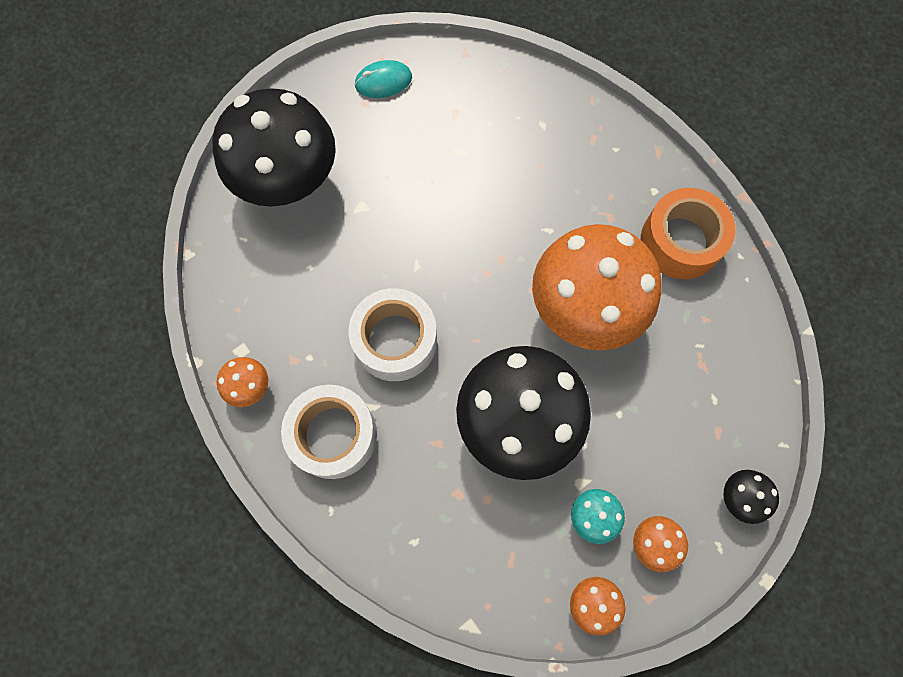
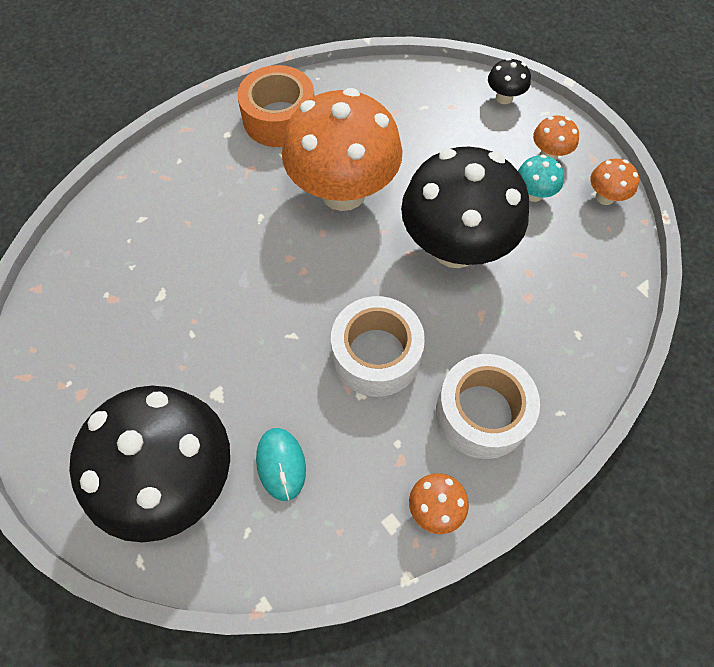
camera: 90 degrees left, 10 degrees down
(383, 81) = (54, 374): turquoise mouse -> turquoise mouse (281, 464)

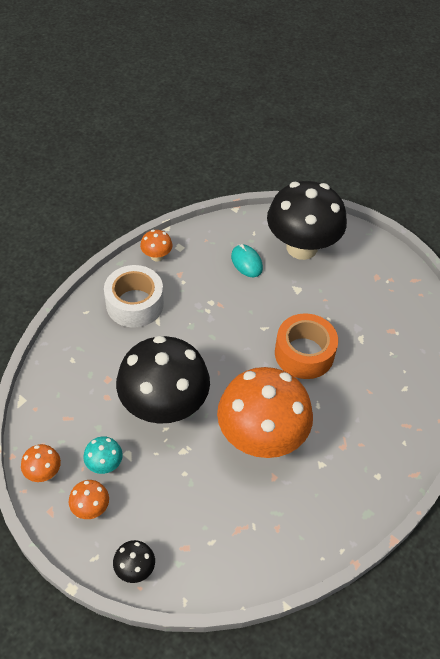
camera: 165 degrees right, 10 degrees down
(279, 119) = (339, 501): orange tape -> orange tape (304, 353)
(376, 354) = (206, 325): white tape -> none

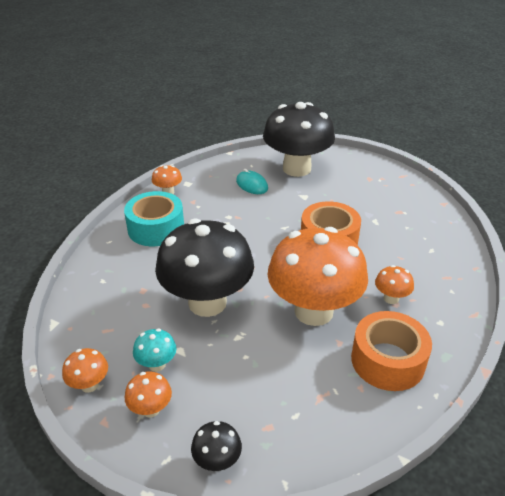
camera: 10 degrees left, 15 degrees down
(134, 304) = (156, 228): white tape -> turquoise tape
(311, 506) = (387, 360): none -> orange tape
(340, 439) = (391, 298): none -> orange mushroom

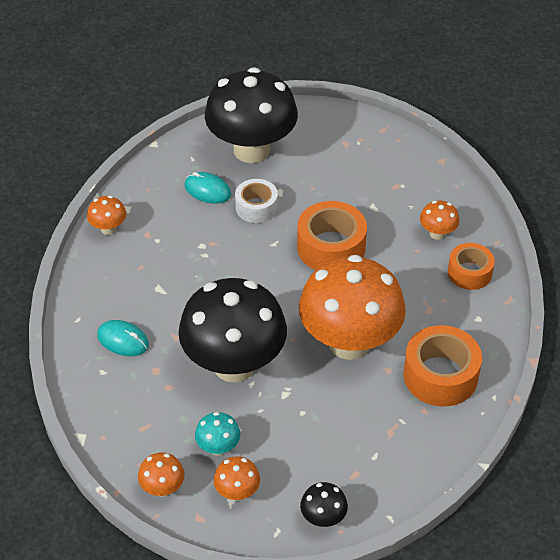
camera: 20 degrees left, 10 degrees up
(132, 263) = (123, 340): none -> turquoise mouse
(156, 228) = (124, 286): turquoise tape -> none
(282, 202) = (256, 207): none -> white tape
(391, 298) = (422, 304): orange mushroom -> orange mushroom (437, 233)
(443, 284) = (469, 272): none -> orange tape

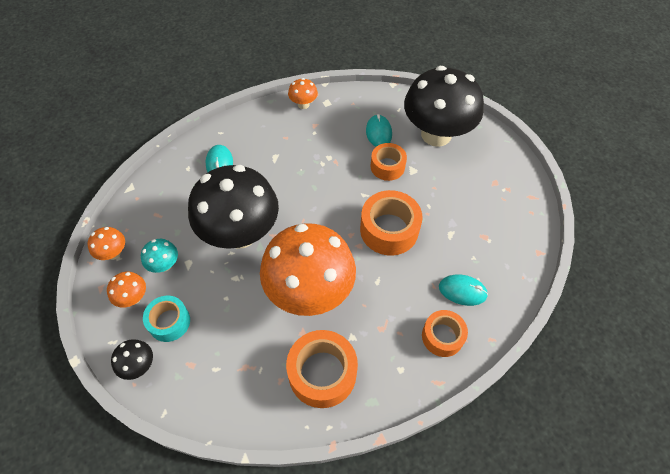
camera: 55 degrees right, 10 degrees up
(256, 207) = (387, 166): white tape -> orange tape
(292, 472) = (169, 322): none -> turquoise tape
(437, 233) = (462, 291): orange mushroom -> turquoise mouse

